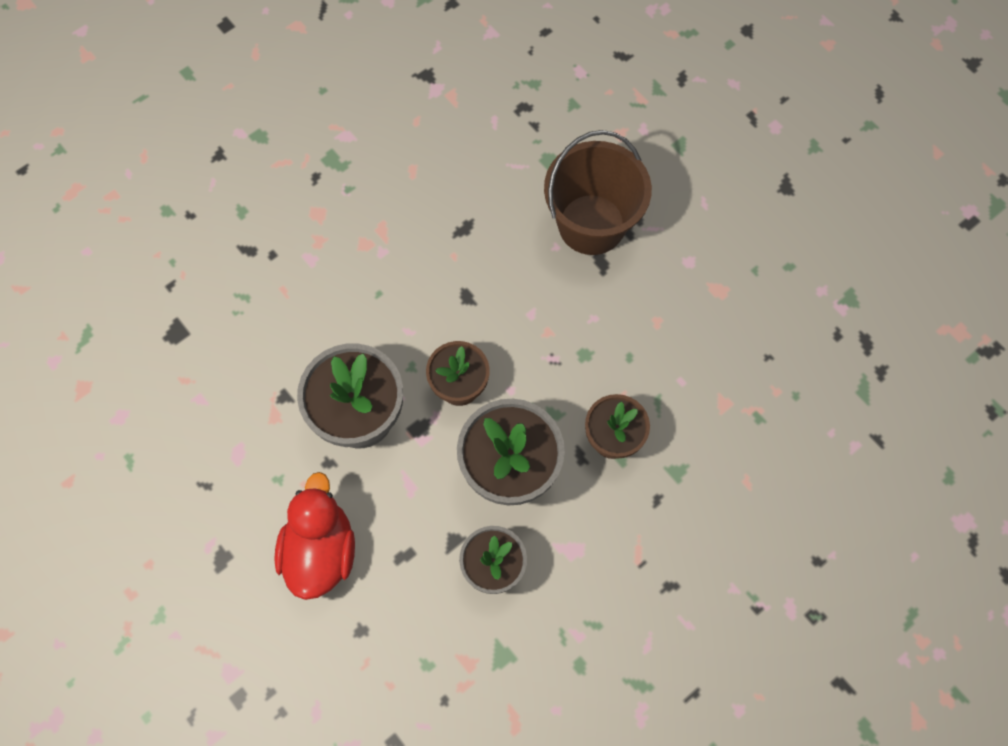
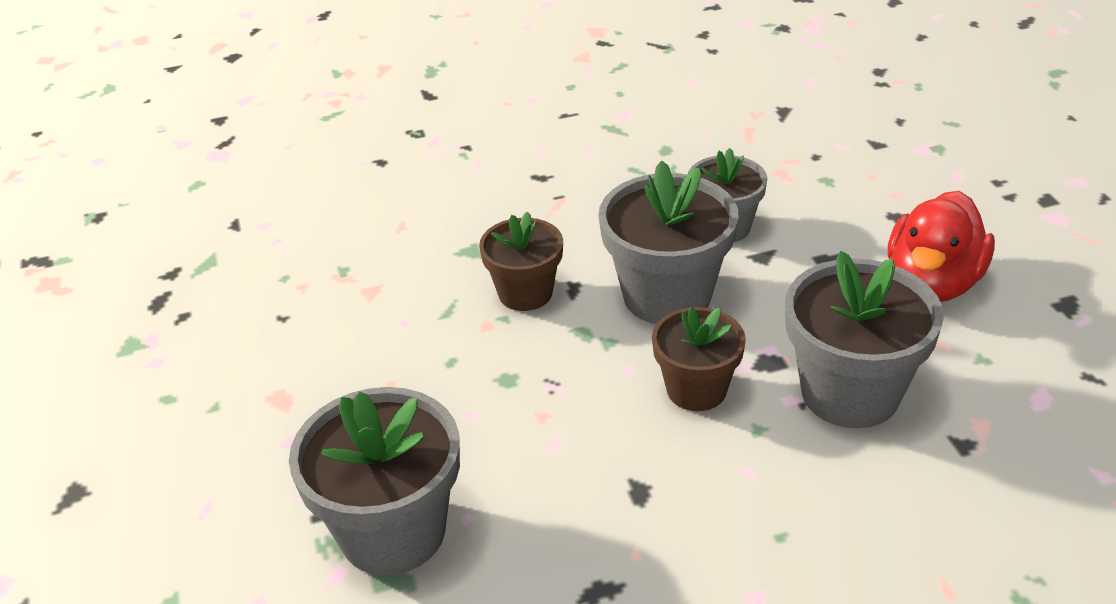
camera: 155 degrees left, 30 degrees down
(591, 224) = (392, 532): brown bucket -> grey flower pot

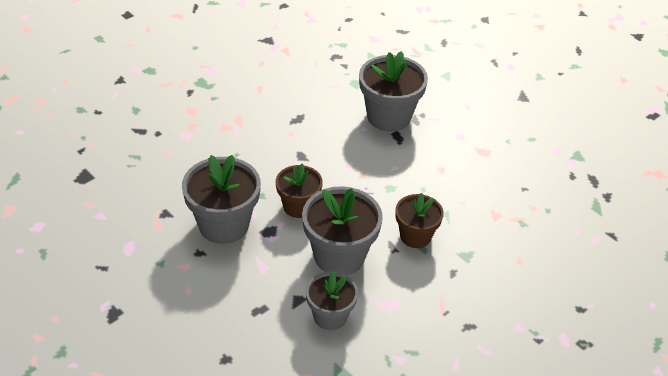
camera: 150 degrees right, 5 degrees up
(932, 283) = (193, 307): red duck -> none

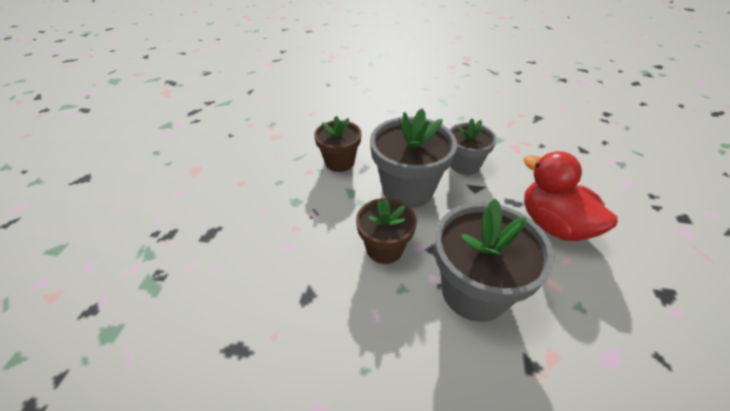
camera: 125 degrees left, 0 degrees up
(216, 312) = (553, 225): none -> red duck
(389, 116) = (175, 258): grey flower pot -> none

